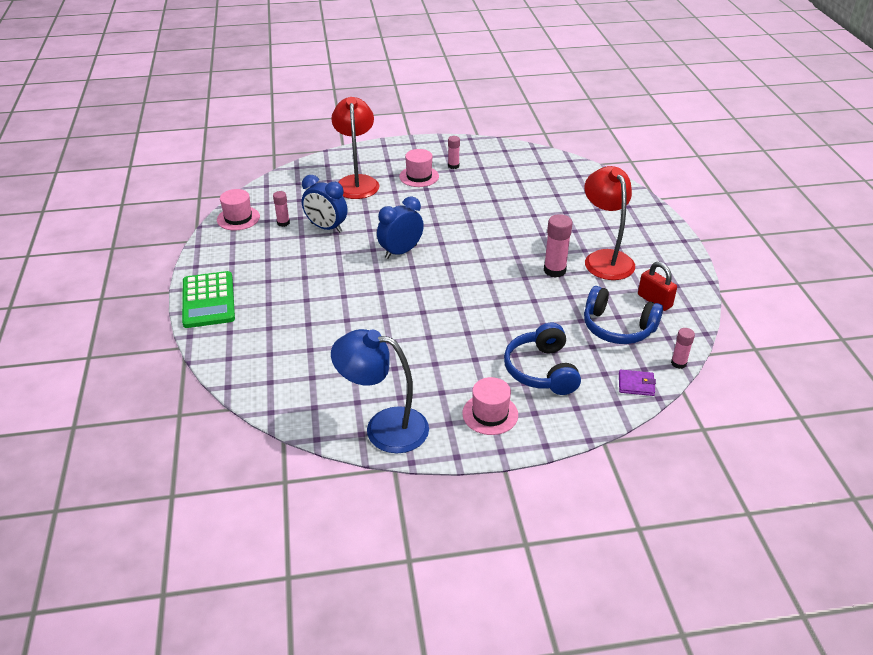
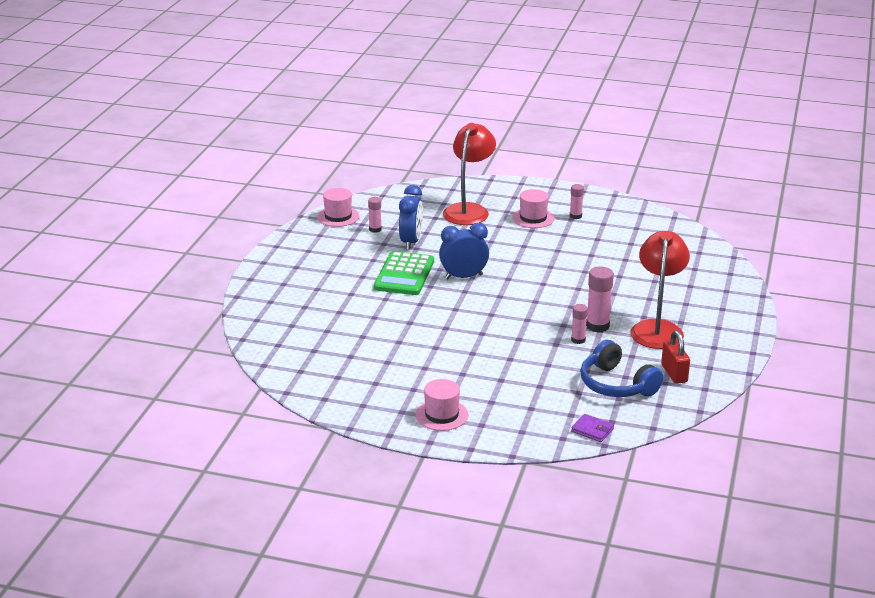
camera: 25 degrees right, 10 degrees down
(208, 300) = (269, 274): green calculator -> green calculator (404, 274)
(326, 228) = (411, 242): blue clock -> blue clock turned 135 degrees counterclockwise
(384, 427) = (346, 399): blue lamp -> none
(541, 370) = (514, 397): blue headphones -> none
(678, 363) = (649, 426): pink glue stick -> pink glue stick (578, 340)

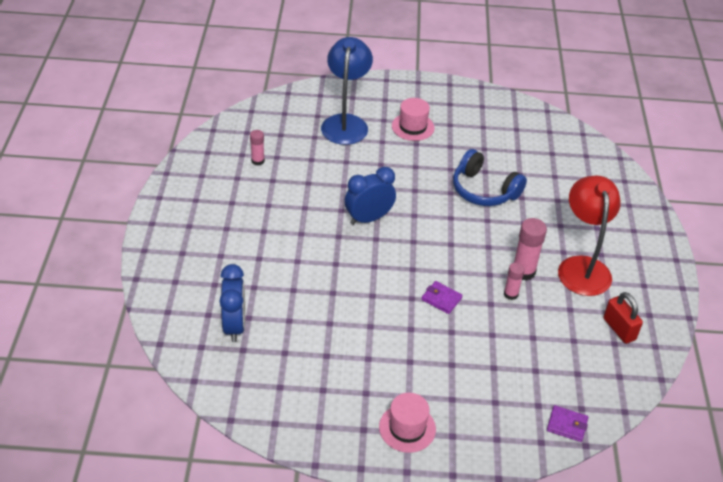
camera: 15 degrees left, 15 degrees up
(338, 216) = (214, 147): pink hat -> none
(404, 274) = (307, 223): green calculator -> none
(411, 242) = (300, 175): blue clock -> blue clock (234, 325)
(469, 210) = (346, 123): red lamp -> blue lamp
(510, 336) = (441, 299): none -> purple wallet
(575, 216) = (453, 119): pink glue stick -> none
(616, 385) = (569, 354): blue headphones -> blue headphones (484, 190)

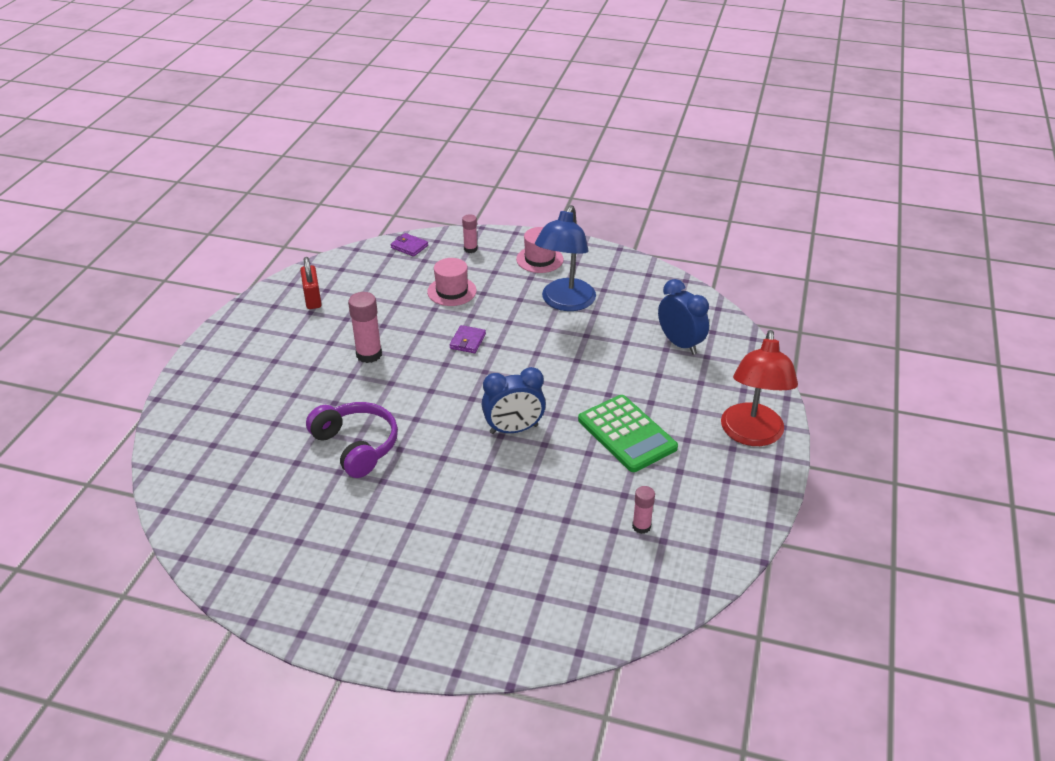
camera: 165 degrees left, 5 degrees down
(234, 325) = (680, 344): blue clock -> blue clock turned 135 degrees clockwise
(276, 226) = (627, 434): none -> green calculator
(346, 123) = (500, 576): blue lamp -> blue lamp (565, 302)
(413, 127) = (402, 554): pink hat -> pink hat (452, 291)
(441, 299) = (467, 341): purple wallet -> purple wallet turned 60 degrees clockwise
(484, 190) = (356, 446): blue headphones -> purple headphones
(511, 294) = (395, 337): pink glue stick -> pink glue stick (470, 249)
(582, 267) = (304, 351): red lamp -> red lamp (751, 435)

